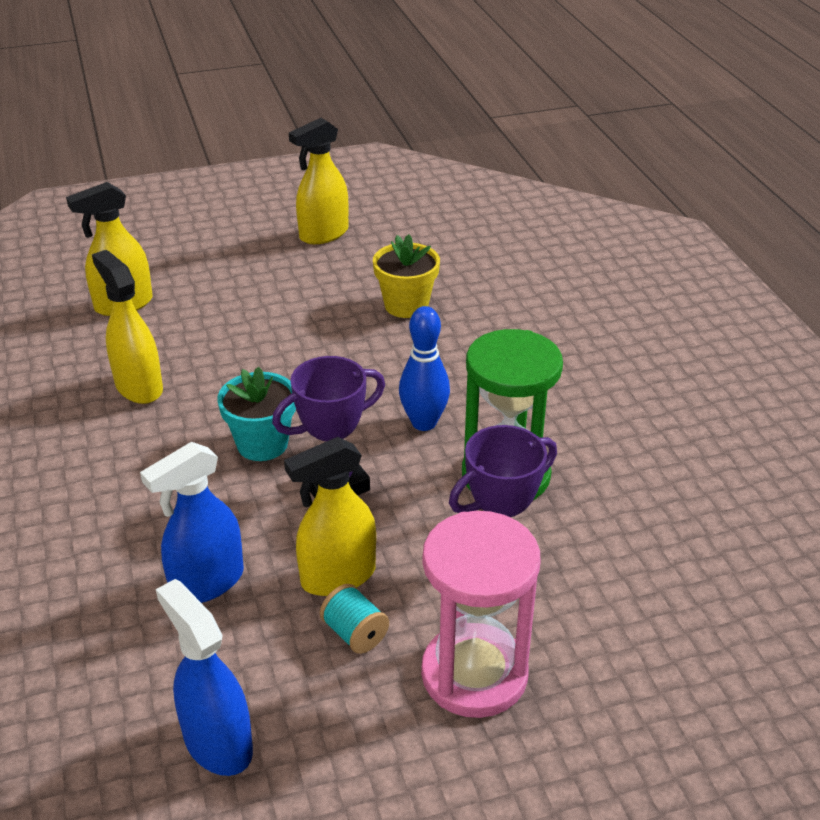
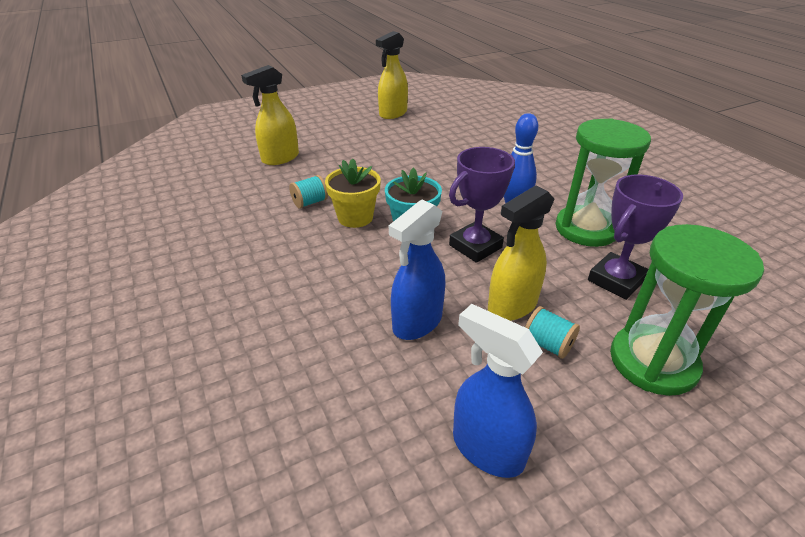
camera: 10 degrees left, 0 degrees up
(139, 387) = (310, 202): yellow spray bottle -> turquoise spool
(406, 305) = (464, 144): yellow flower pot -> yellow flower pot (355, 217)
(474, 674) = (653, 362): pink hourglass -> green hourglass

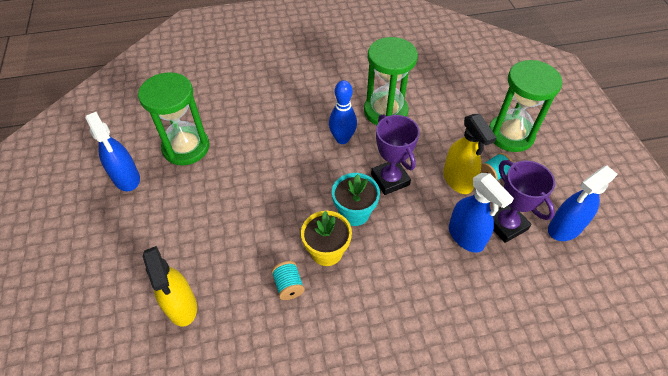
camera: 75 degrees left, 15 degrees up
(393, 114) = (126, 178): yellow spray bottle -> blue spray bottle
(440, 128) = (186, 147): none -> green hourglass
(616, 280) = (442, 120): purple trophy -> purple trophy (506, 225)

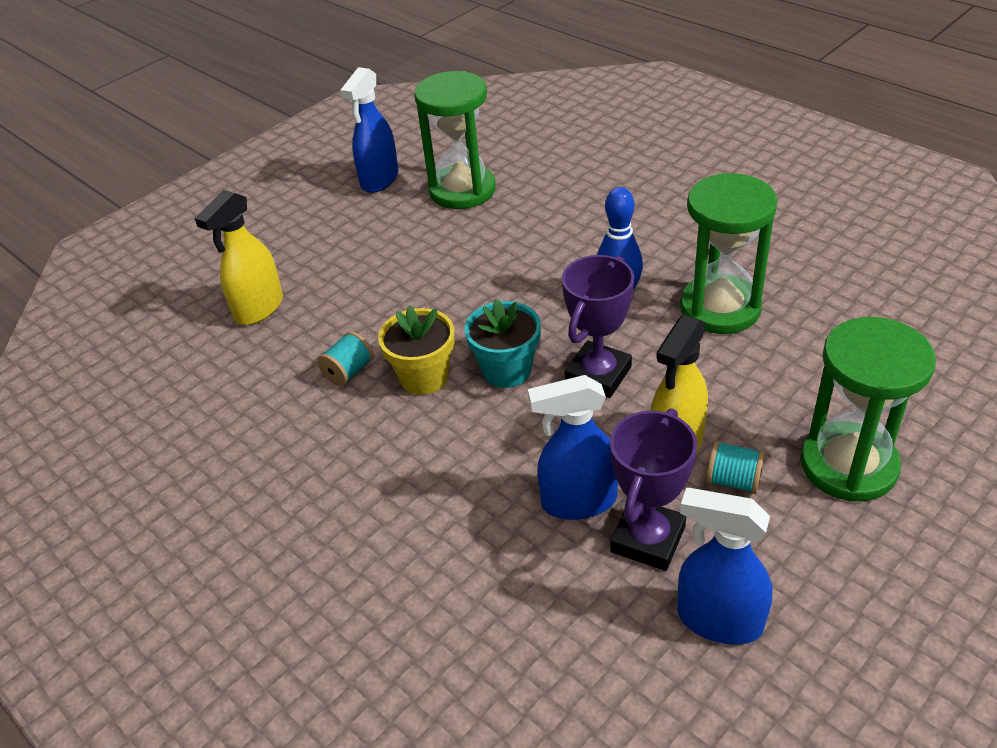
camera: 60 degrees right, 10 degrees down
(466, 237) = (578, 501): blue spray bottle -> blue spray bottle turned 60 degrees clockwise

